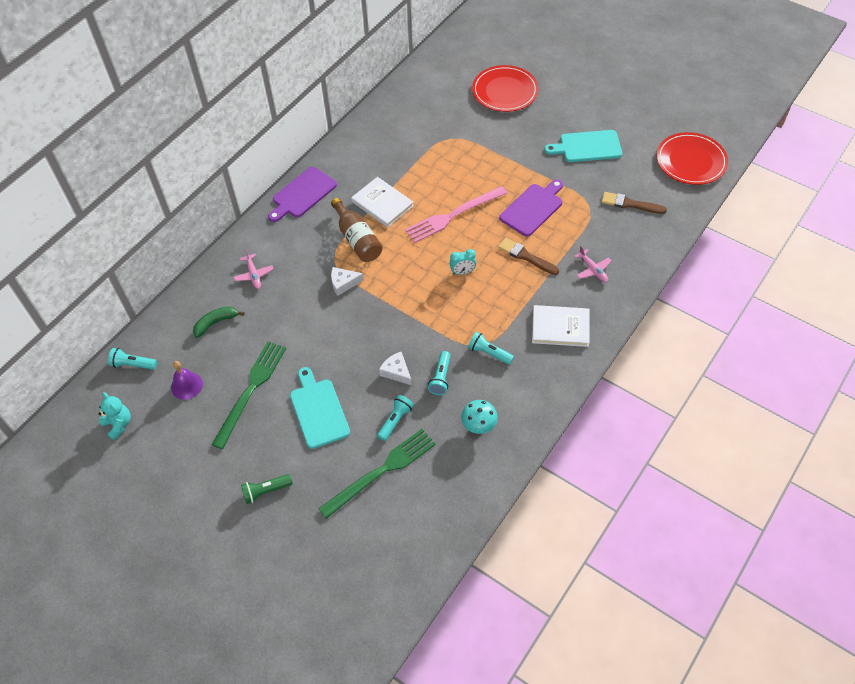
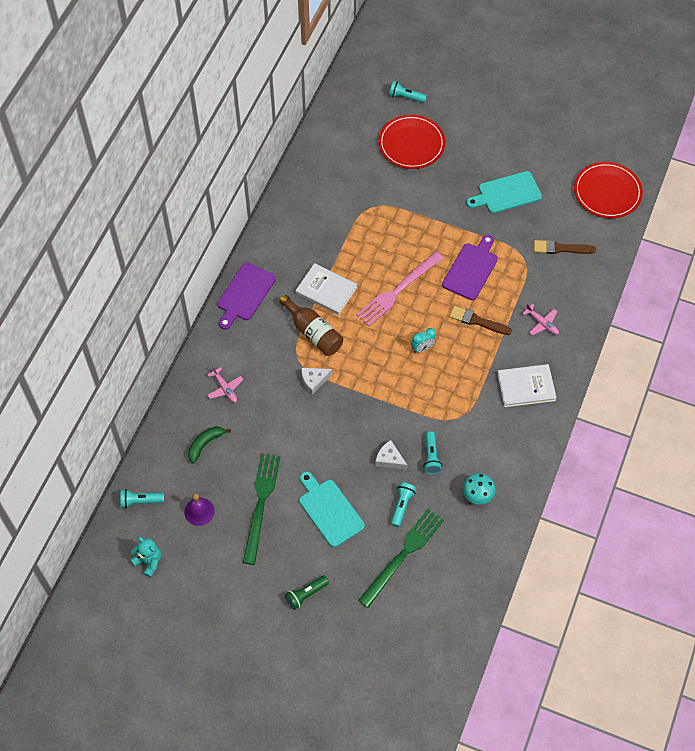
camera: 15 degrees left, 5 degrees up
(489, 353) = (468, 424): turquoise flashlight -> turquoise flashlight (406, 97)

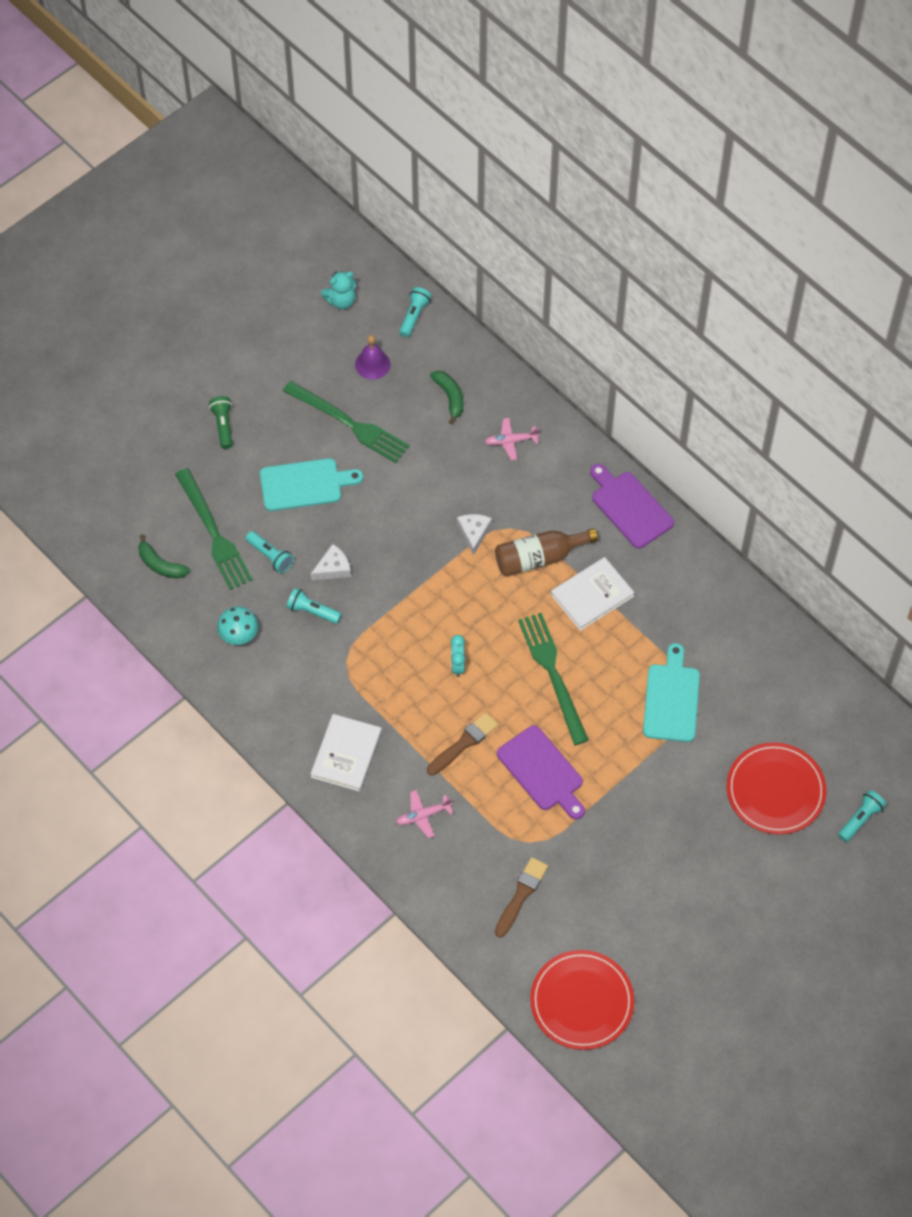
camera: 115 degrees right, 0 degrees up
(398, 290) = (553, 674): pink fork -> green fork
(449, 580) = (160, 565): none -> green banana
(507, 193) = (639, 871): turquoise cutting board -> turquoise cutting board (671, 699)

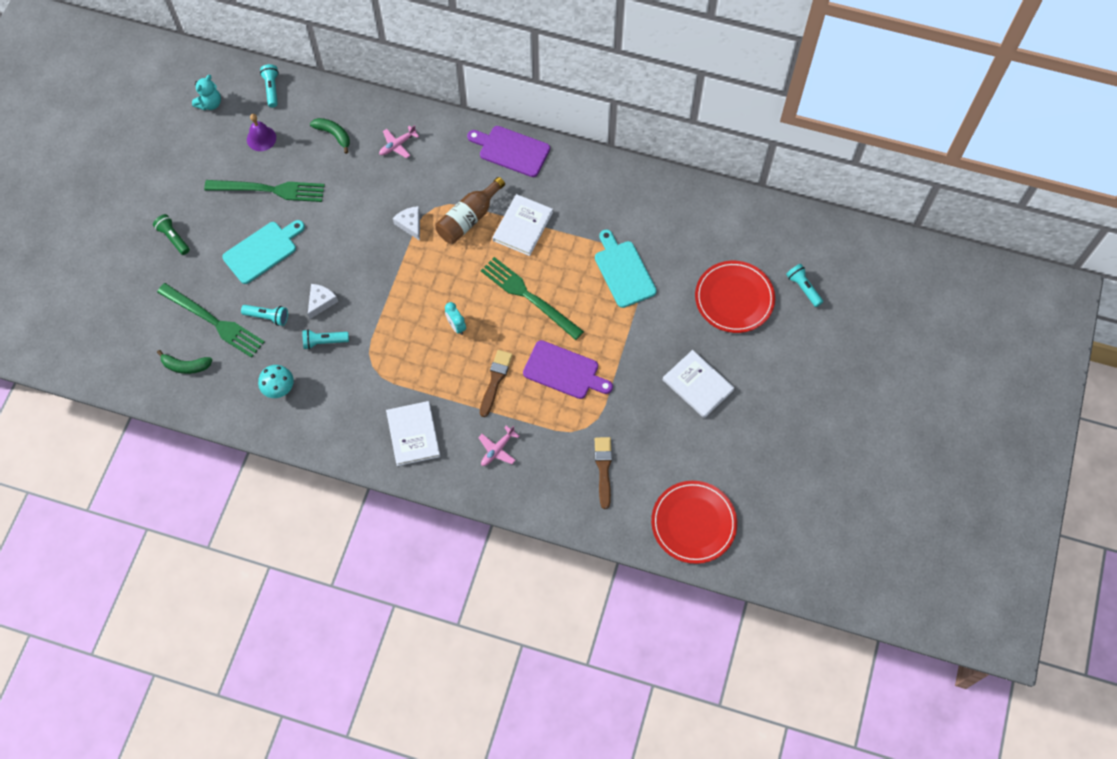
camera: 30 degrees left, 5 degrees up
(676, 861) = (697, 385): none -> white book
(860, 819) = (803, 288): turquoise flashlight -> turquoise flashlight turned 45 degrees counterclockwise

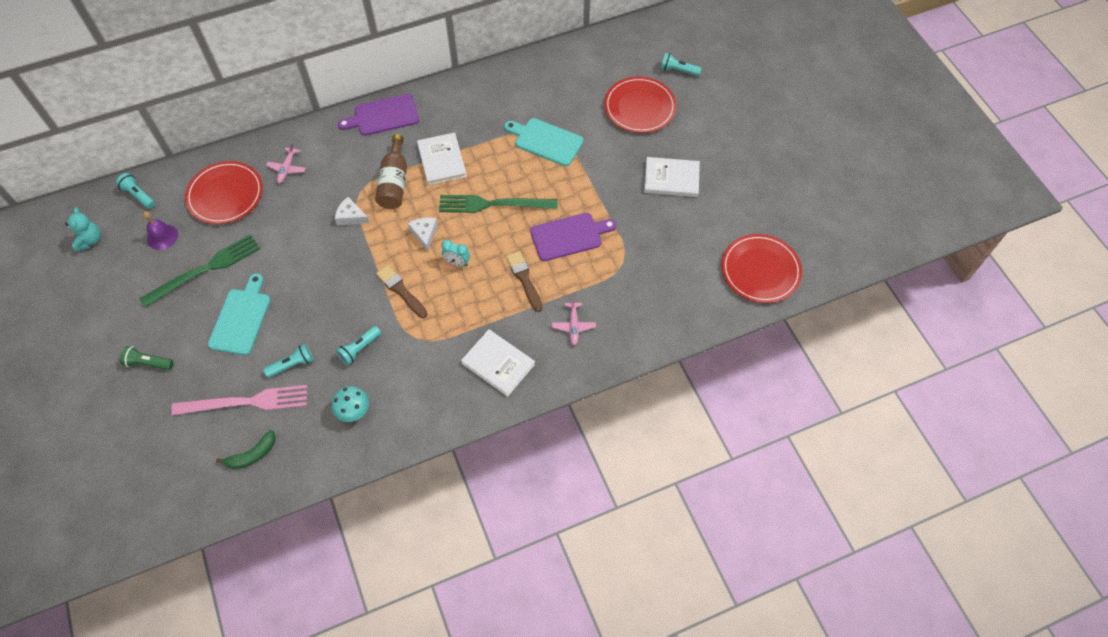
camera: 40 degrees left, 5 degrees down
(213, 321) = (246, 402): green fork -> pink fork
(321, 302) = (328, 321): white cheese -> white cheese (424, 234)
(334, 135) = (225, 195): green banana -> red plate
(603, 469) = (663, 281): brown brush -> brown brush (401, 290)

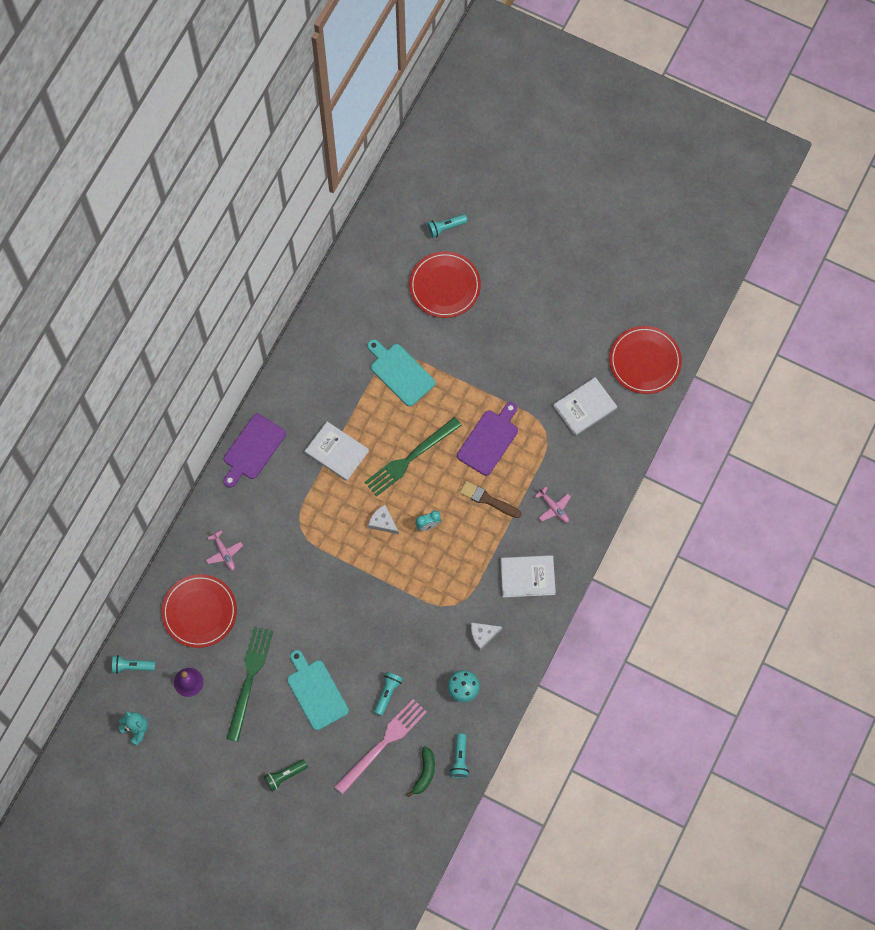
camera: 40 degrees left, 10 degrees up
(351, 216) = (314, 552): white cheese -> white cheese (483, 635)
(359, 349) = (422, 644): turquoise flashlight -> turquoise flashlight (460, 759)
(394, 182) = (318, 498): brown bottle -> none
(401, 290) = (409, 579): brown brush -> none
(546, 141) = (400, 373): turquoise cutting board -> turquoise cutting board turned 60 degrees clockwise
(671, 179) = (522, 333): white book -> white book (585, 407)

